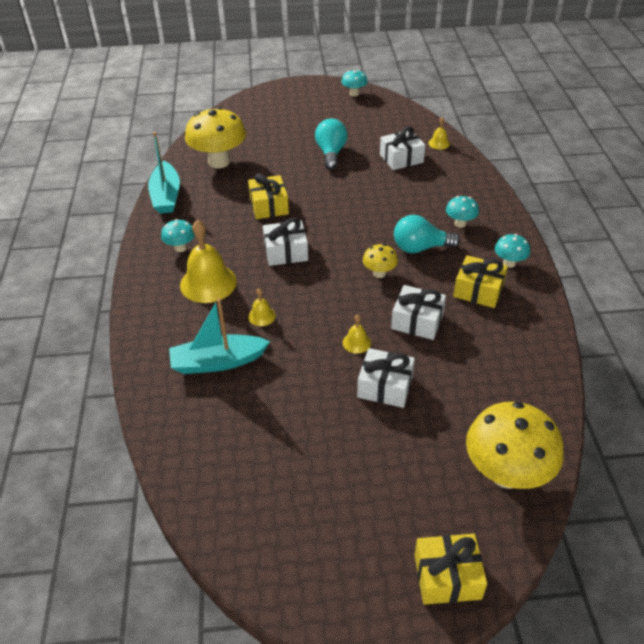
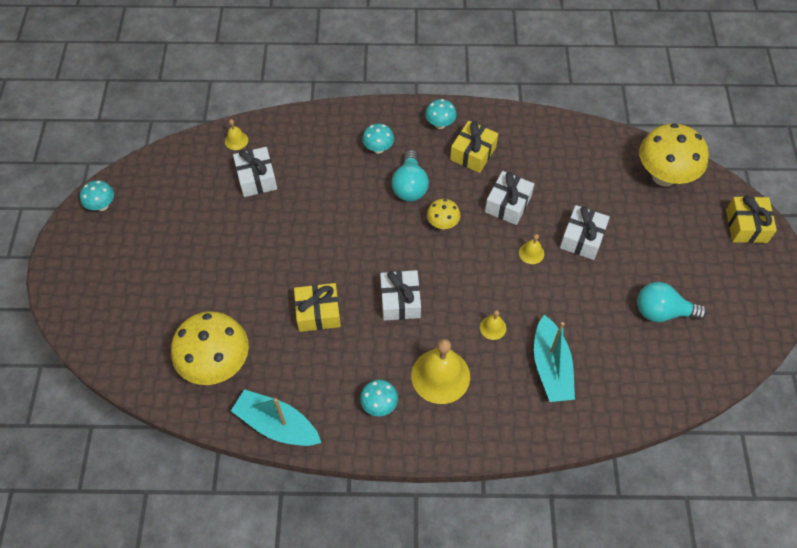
camera: 85 degrees left, 15 degrees up
(166, 196) = (277, 425): turquoise boat -> turquoise boat turned 150 degrees counterclockwise
(331, 153) = (229, 243): turquoise light bulb -> turquoise light bulb (662, 312)

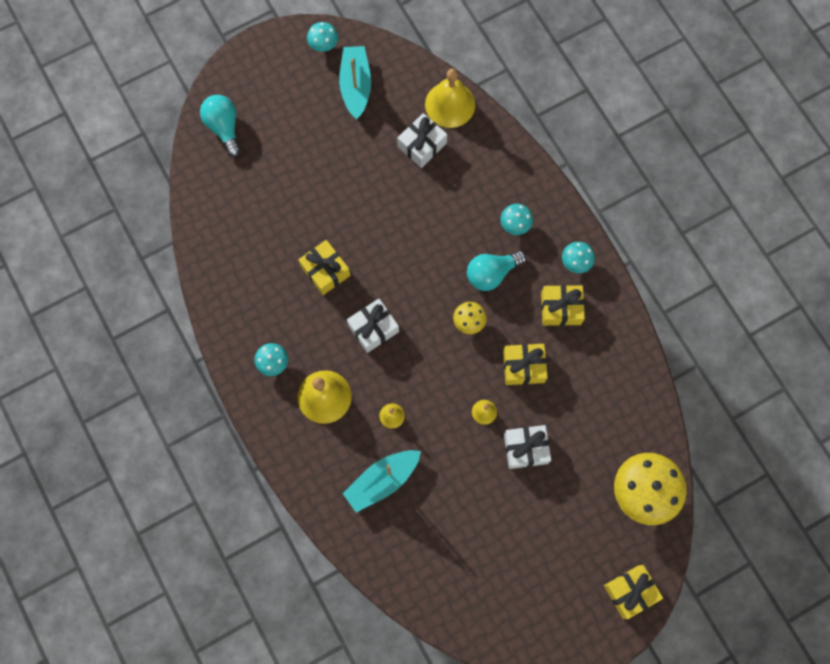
camera: 60 degrees right, 15 degrees up
(217, 364) = (239, 223): yellow mushroom -> none
(236, 140) = (450, 104): yellow bell -> yellow bell, size x2.15
(277, 425) = (215, 297): turquoise boat -> turquoise boat (355, 86)
(508, 204) = (523, 367): white gift -> yellow gift
(662, 312) = (490, 551): turquoise light bulb -> turquoise light bulb (224, 128)

